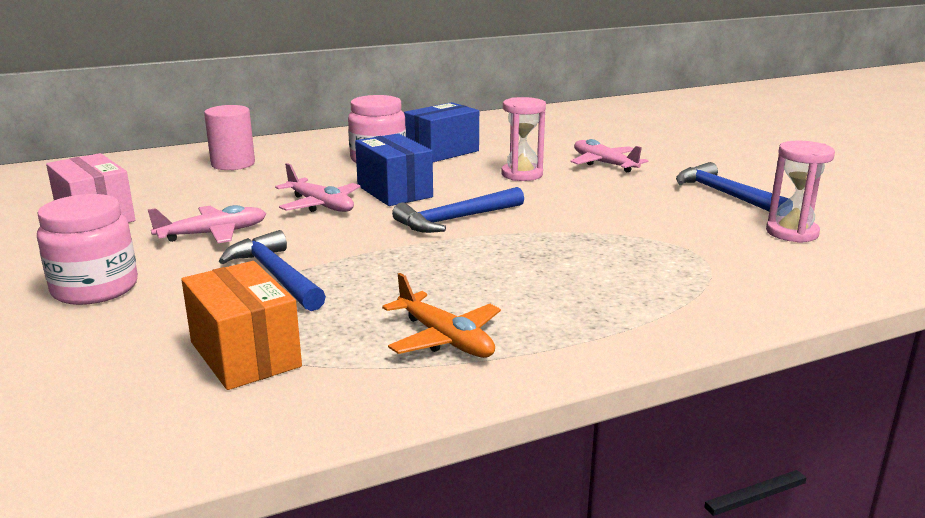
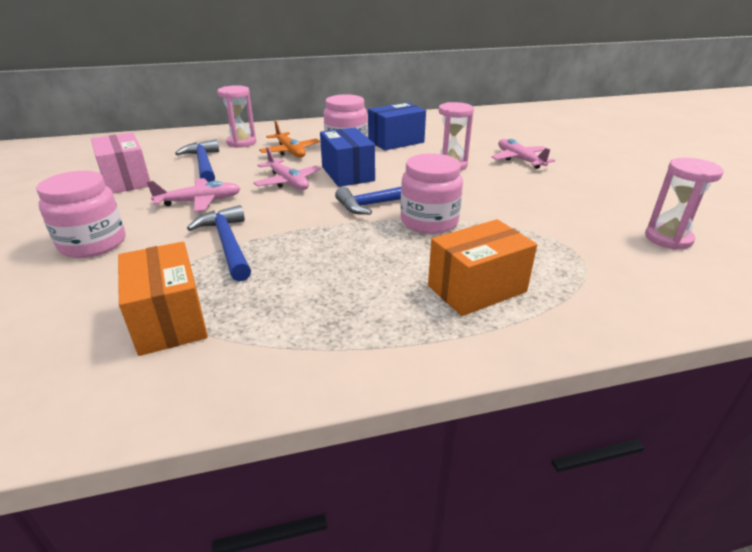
camera: 10 degrees right, 10 degrees up
(233, 164) = (241, 142): pink cylinder -> pink hourglass
(444, 338) = (334, 321): orange plane -> orange plane (290, 151)
(517, 235) = (429, 222): none -> pink jar
(595, 295) = (477, 289): none -> orange box
(725, 194) = (615, 195): blue hammer -> blue hammer (203, 164)

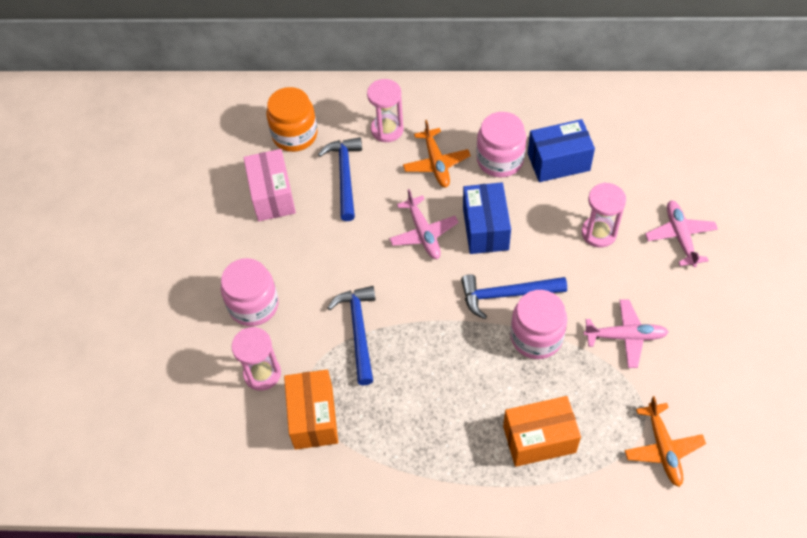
camera: 20 degrees right, 25 degrees up
(153, 152) = (295, 135): none -> orange jar
(199, 201) = (338, 254): pink plane -> pink plane (625, 336)
(618, 272) = (663, 448): none -> orange plane
(668, 238) = (739, 415): pink hourglass -> pink hourglass (262, 373)

